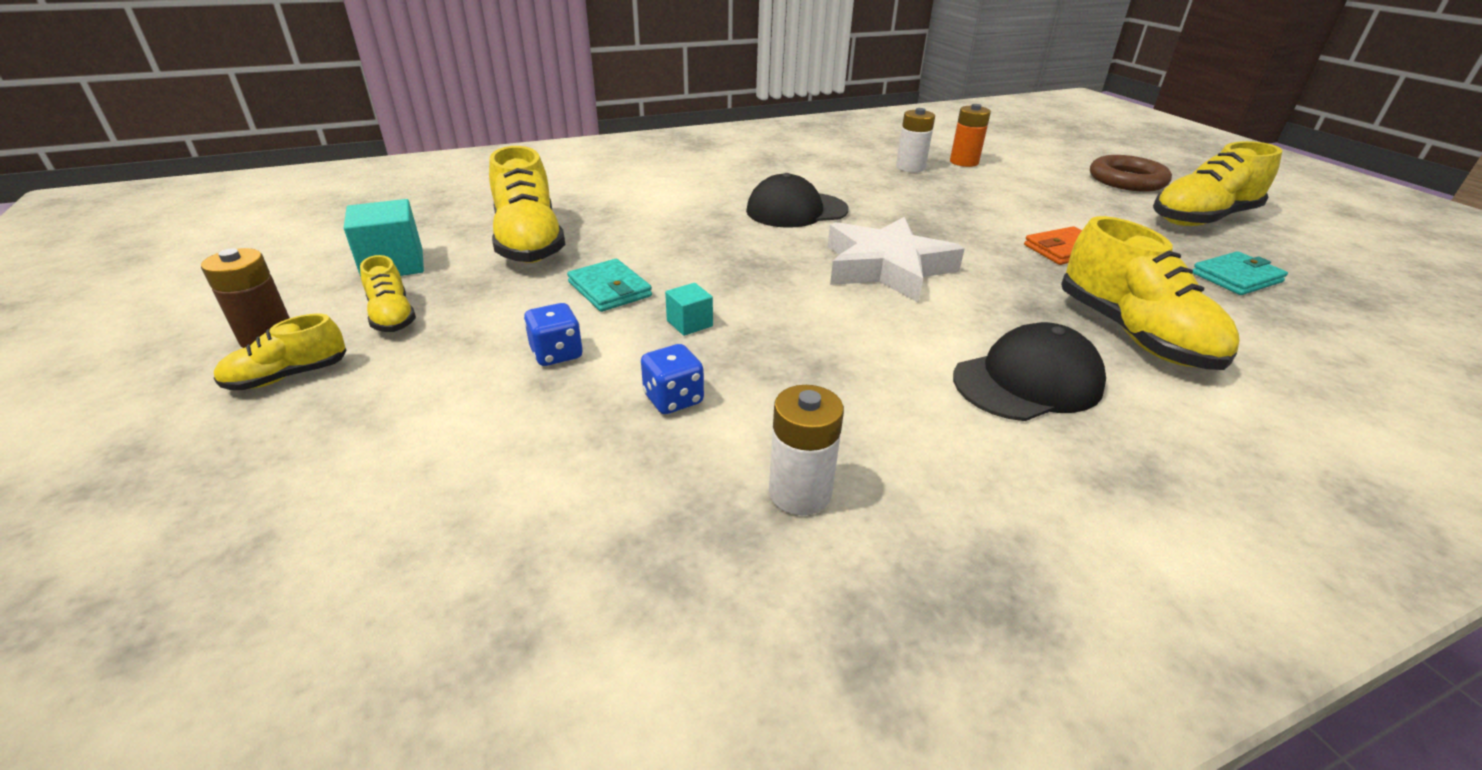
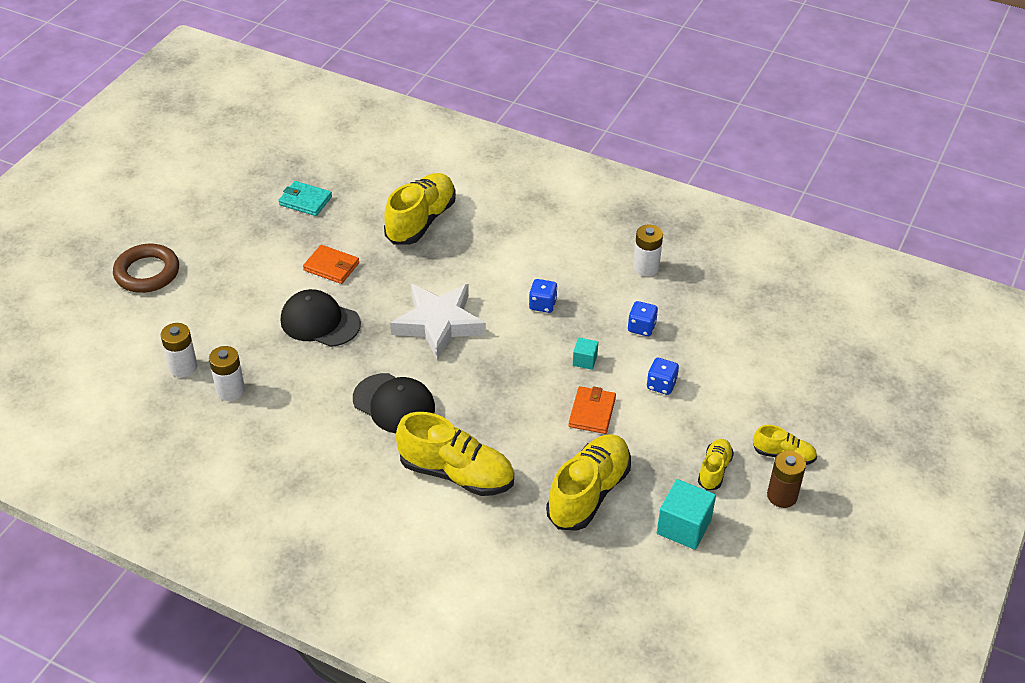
camera: 130 degrees left, 10 degrees up
(609, 289) = (592, 412): turquoise wallet -> orange wallet
(834, 344) = (542, 305): none -> blue dice
(964, 162) = (183, 367): orange battery -> white battery
(1027, 381) = (504, 239): black cap -> black cap (320, 322)
(1202, 219) = (208, 226): yellow shoe -> yellow shoe (456, 473)

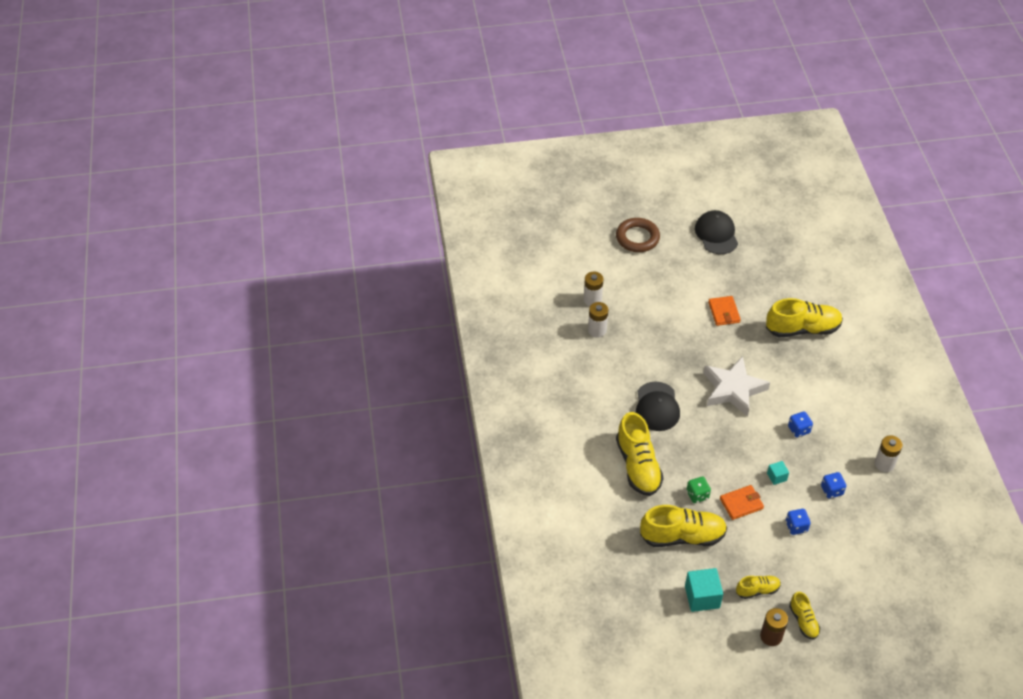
camera: 55 degrees right, 5 degrees up
(305, 201) = (760, 266): turquoise wallet -> none
(320, 322) = (679, 335): black cap -> black cap (716, 234)
(546, 444) = (697, 495): none -> green dice

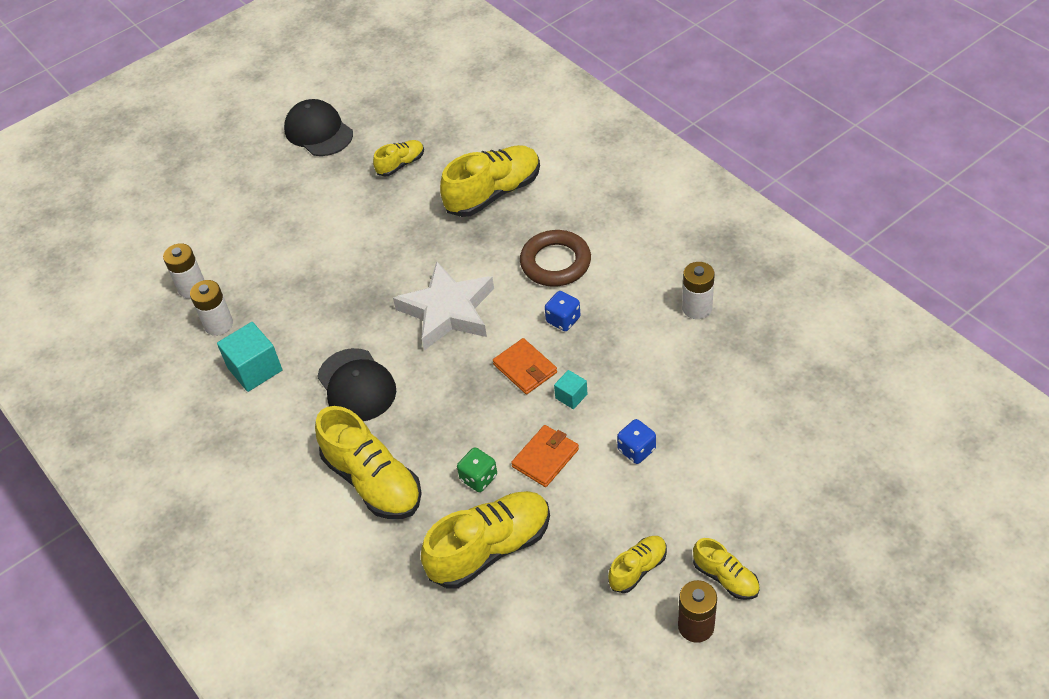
camera: 25 degrees left, 0 degrees up
(637, 238) = (215, 182): brown ring -> brown ring (555, 262)
(702, 597) = (567, 623): turquoise cube -> turquoise cube (255, 369)
(724, 312) = (381, 220): orange wallet -> orange wallet (525, 368)
(755, 281) = (401, 164): none -> yellow shoe
(831, 490) = (653, 376): blue dice -> none

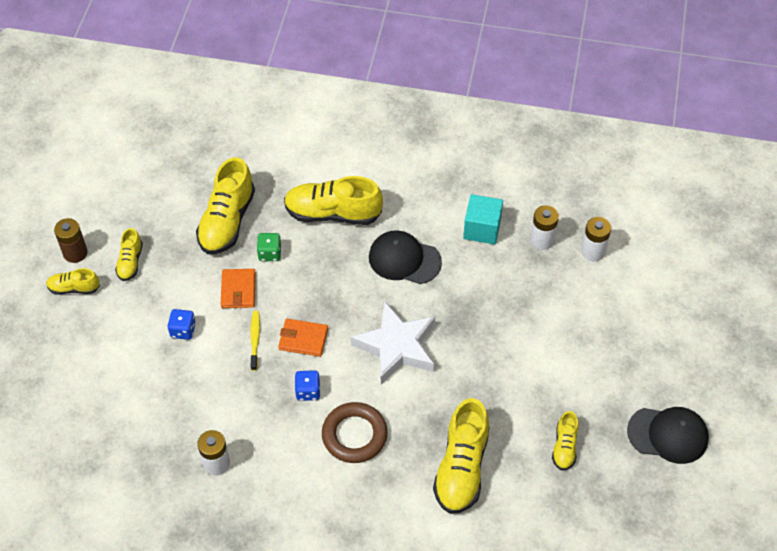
camera: 135 degrees right, 5 degrees up
(571, 396) = (255, 339): turquoise cube -> yellow toothbrush

